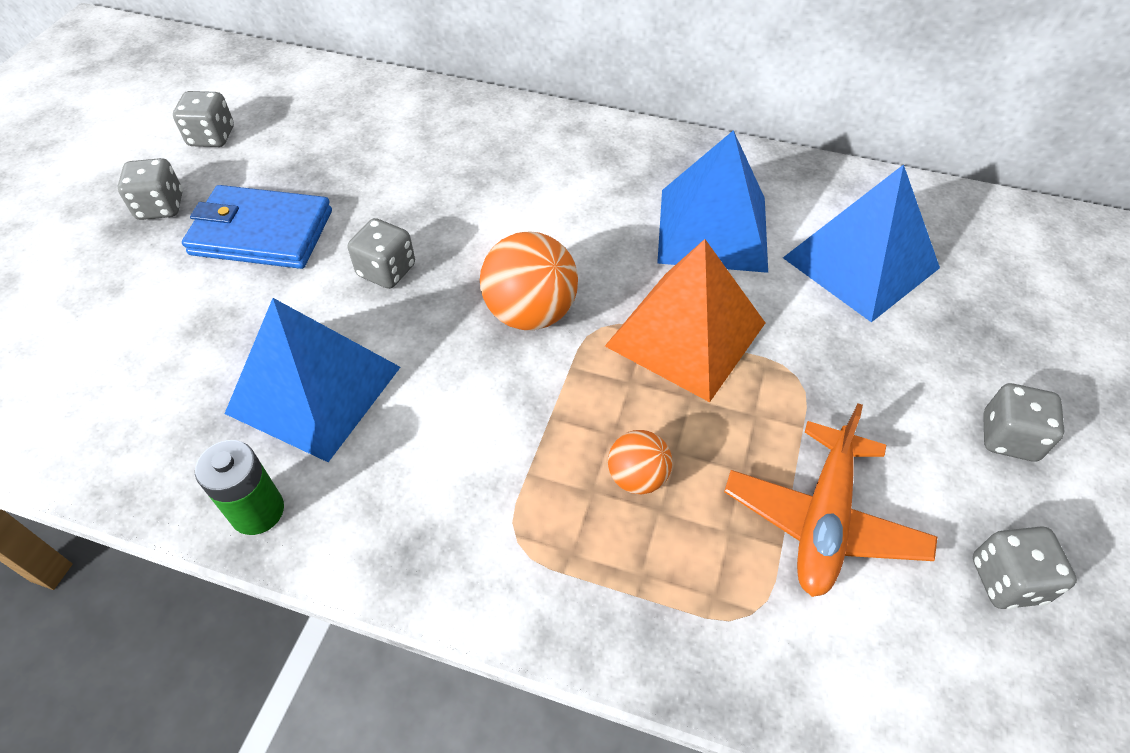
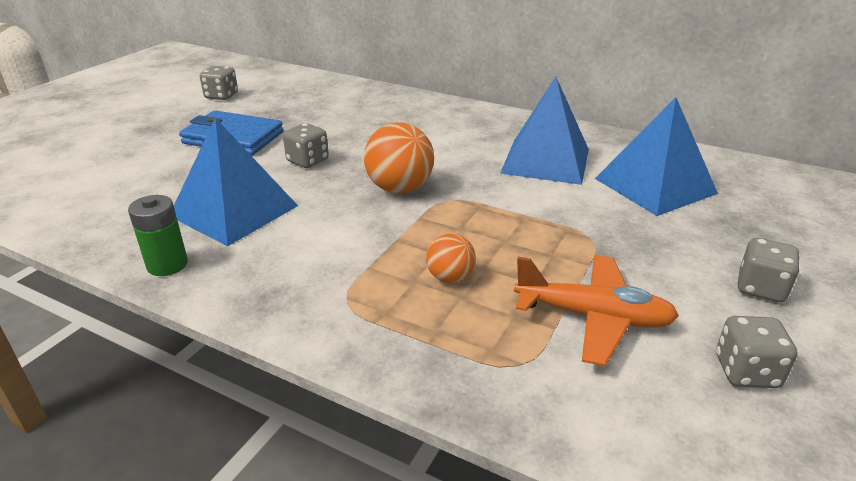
camera: 10 degrees right, 20 degrees down
(160, 207) = (175, 122): grey dice -> none
(685, 334) = (510, 209): orange pyramid -> none
(823, 520) = (593, 317): orange plane -> orange plane turned 105 degrees counterclockwise

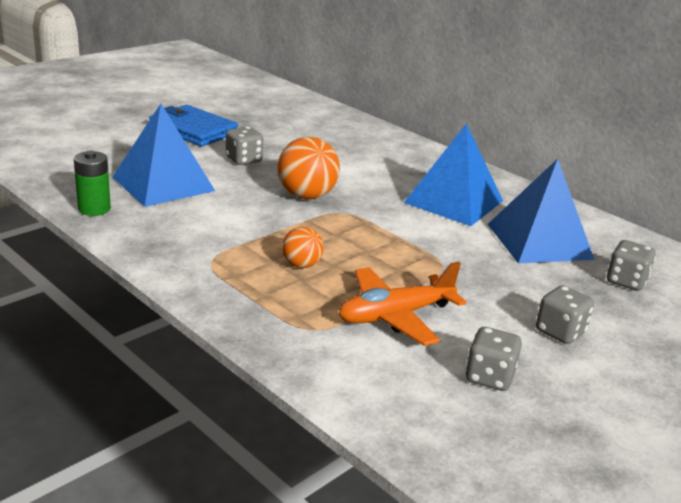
camera: 15 degrees right, 5 degrees down
(221, 96) = (203, 95): grey dice -> grey dice (626, 281)
(593, 317) = (395, 316): orange plane -> orange plane turned 120 degrees clockwise

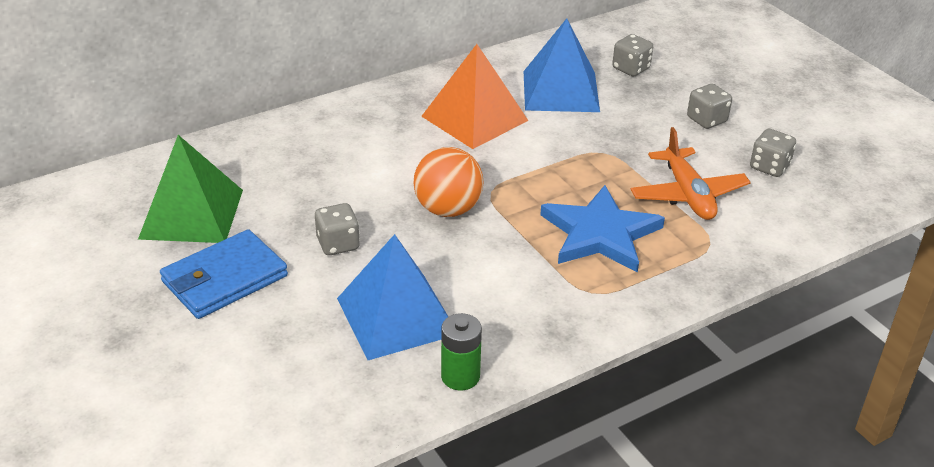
camera: 75 degrees left, 10 degrees up
(261, 116) = (191, 214): none -> green pyramid
(301, 265) = (600, 234): orange ball -> blue star
(454, 201) = (475, 118): blue pyramid -> orange pyramid

